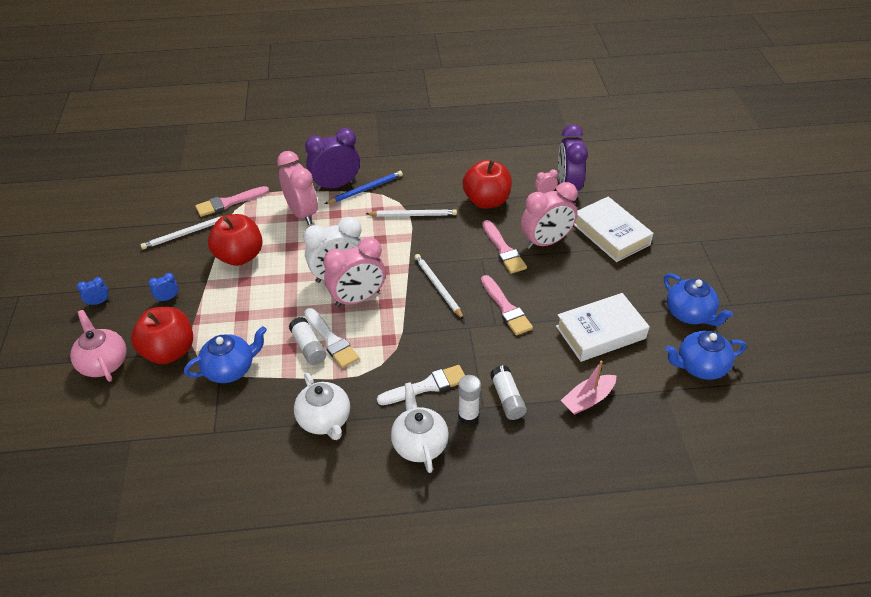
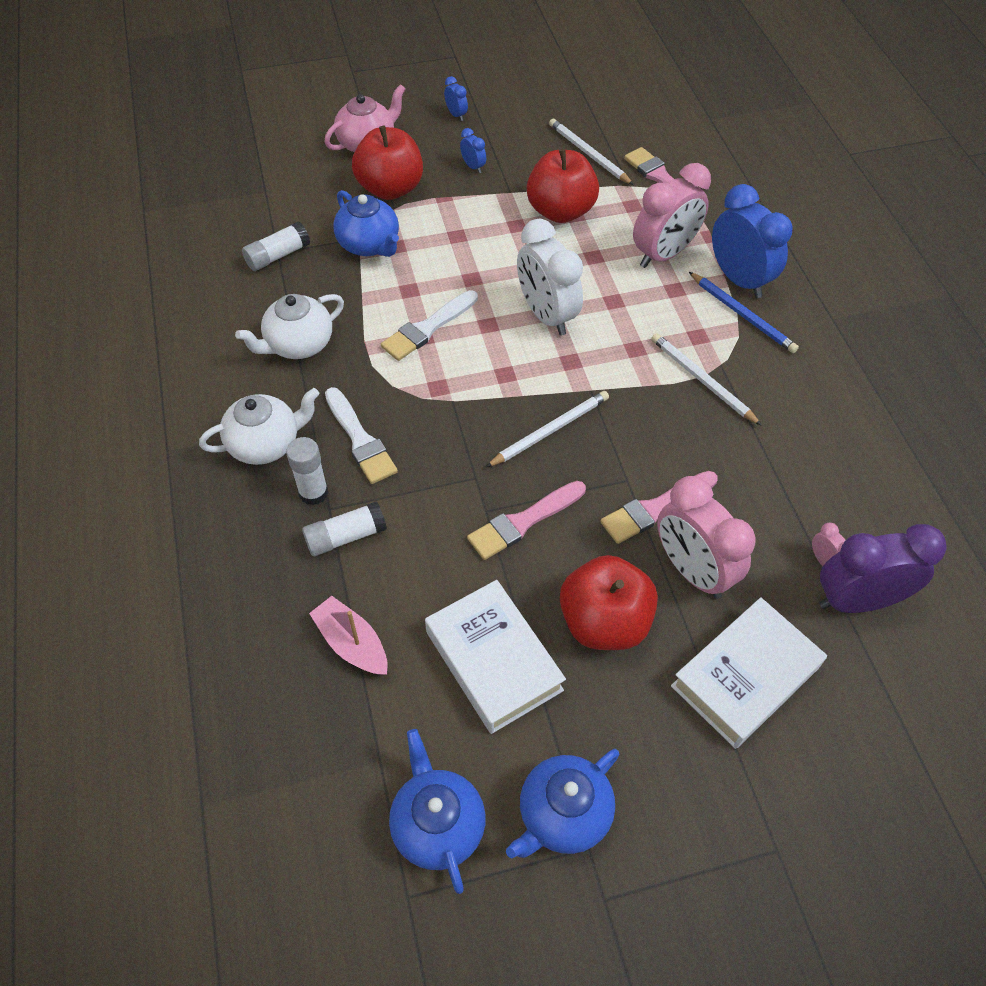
camera: 80 degrees right, 10 degrees up
(308, 347) = (413, 308): white glue stick -> white glue stick (277, 256)
(336, 185) = (739, 279): purple clock -> blue clock
(357, 299) = (507, 343): pink clock -> none
(413, 215) = (702, 380): white pencil -> white pencil turned 150 degrees clockwise
(486, 201) = (770, 474): red apple -> red apple (604, 622)

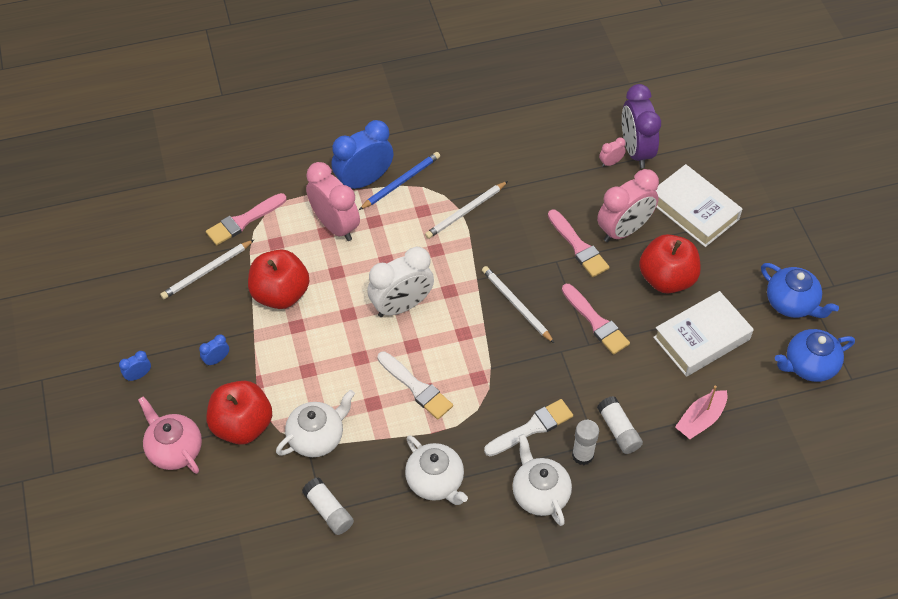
camera: 90 degrees left, 0 degrees up
(369, 245) = (317, 437): blue teapot -> white teapot

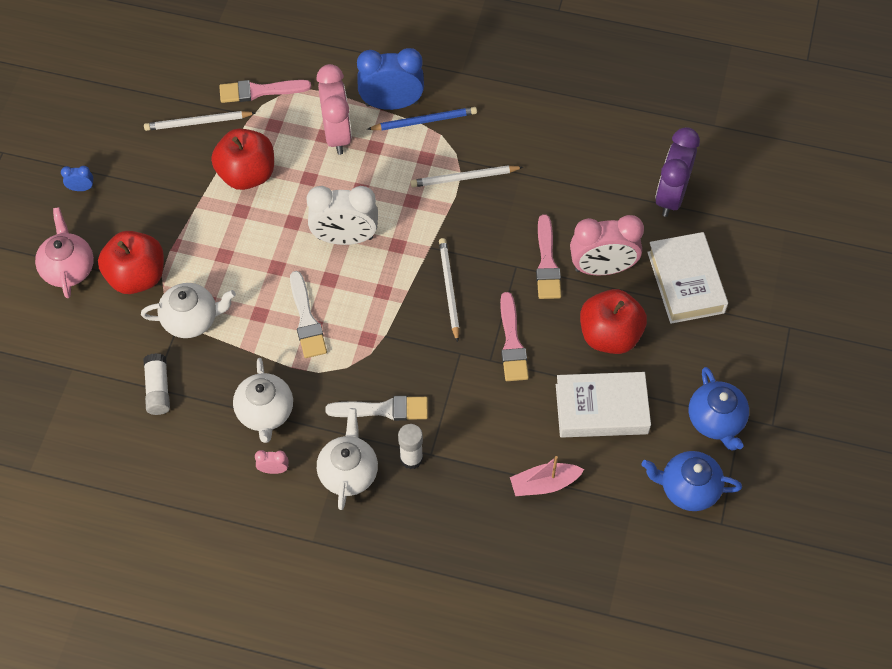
camera: 30 degrees right, 5 degrees up
(217, 359) = (154, 207): blue clock -> none
(610, 162) = (637, 196): pink clock -> pink clock (273, 469)
(618, 430) = (460, 453): white glue stick -> none

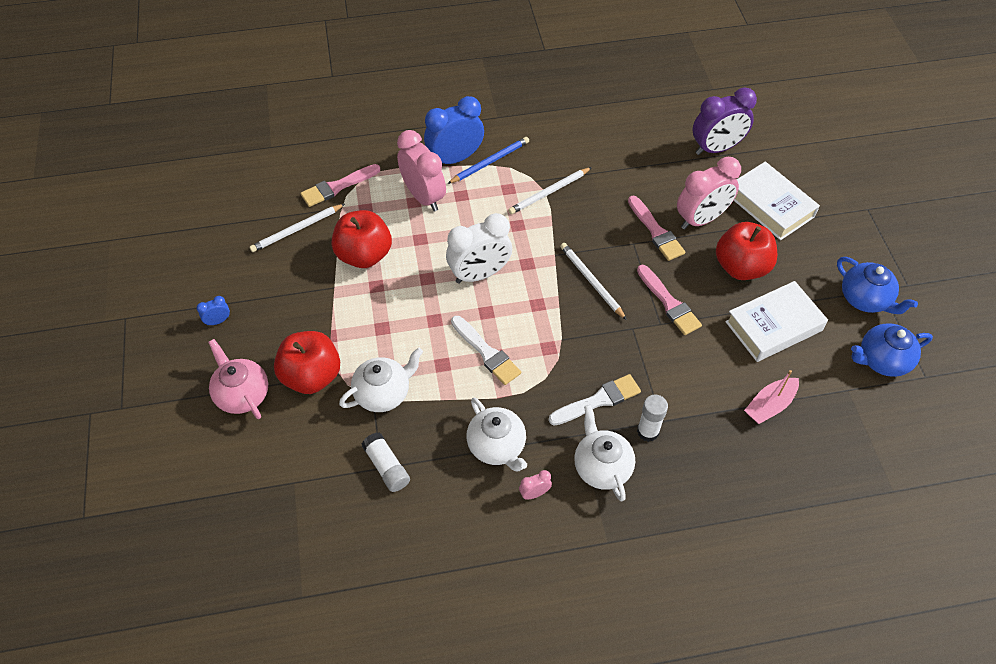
camera: 25 degrees left, 5 degrees down
(671, 196) = (716, 148): purple clock -> purple clock turned 105 degrees counterclockwise

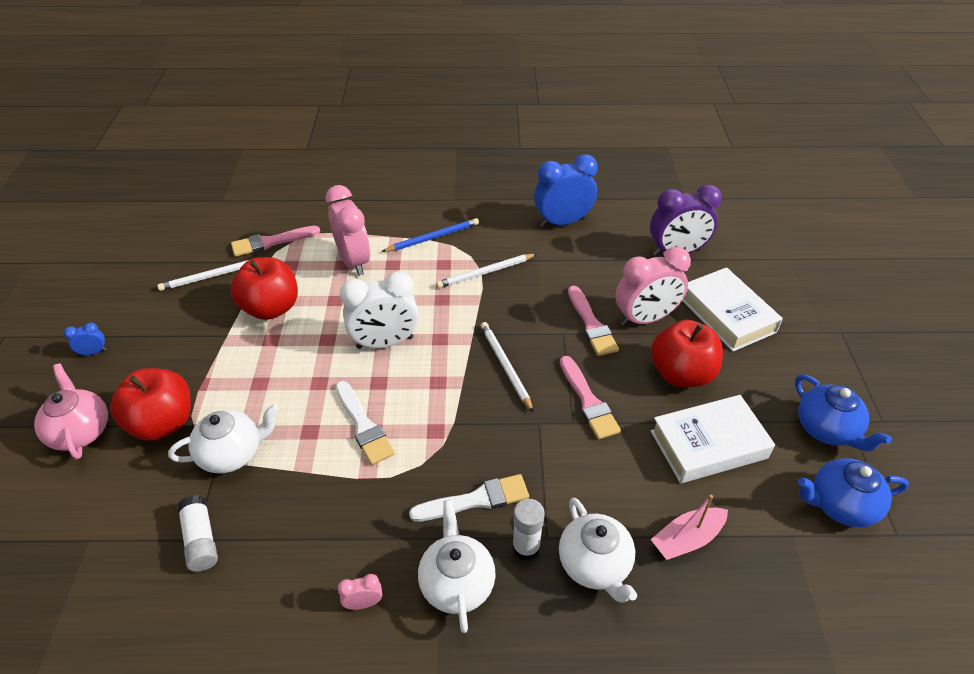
camera: 10 degrees right, 10 degrees down
(455, 158) = (399, 230): blue clock -> blue clock (562, 222)
(497, 446) = (338, 536): white teapot -> white teapot (595, 565)

